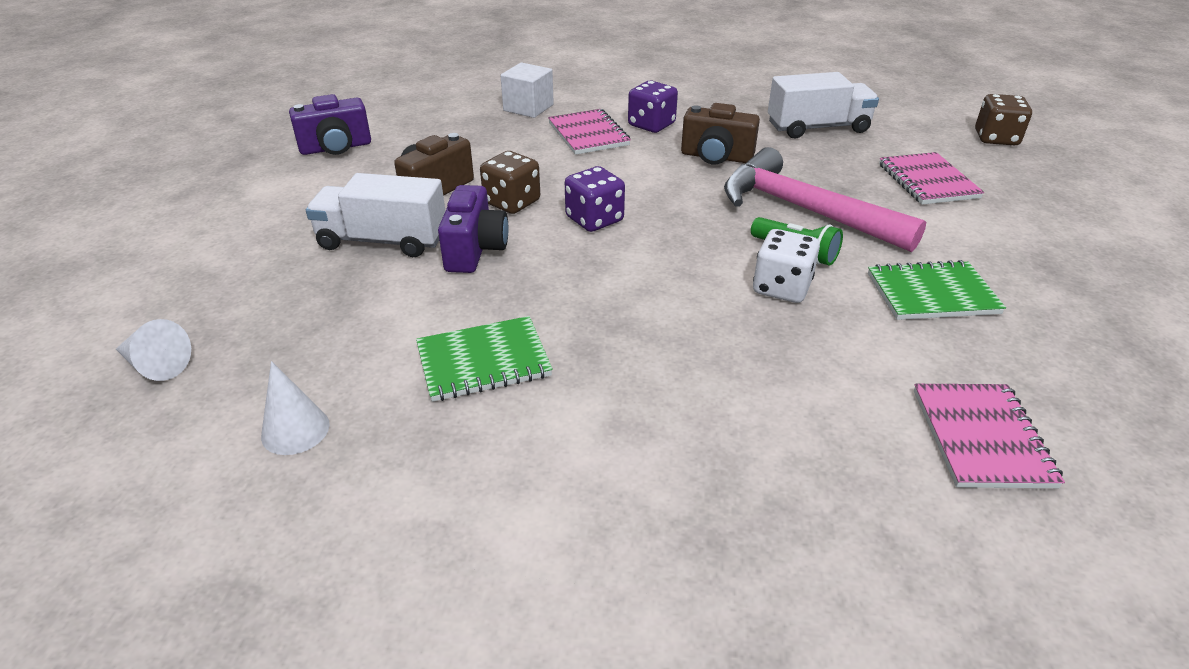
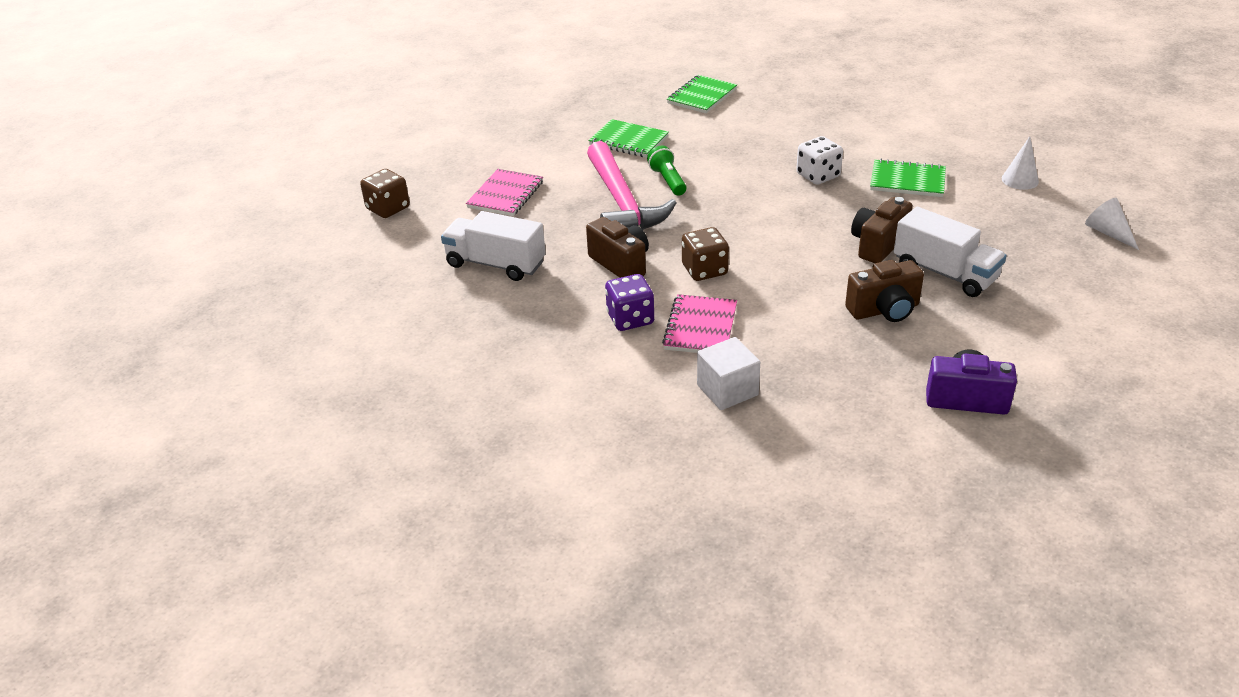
camera: 145 degrees left, 0 degrees up
(475, 250) = (878, 245): purple camera -> brown camera
(512, 202) = (826, 275): brown dice -> brown dice (704, 270)
(594, 219) = (774, 241): purple dice -> none
(781, 287) = (704, 166): white dice -> white dice (818, 175)
(981, 437) = (701, 96): pink notebook -> green notebook

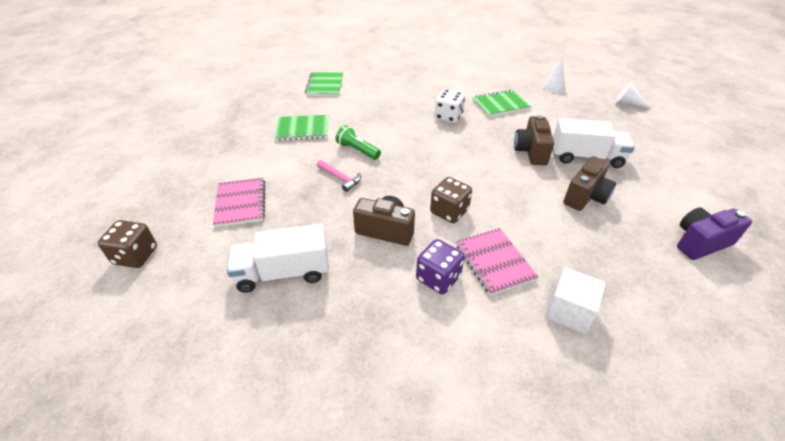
camera: 35 degrees left, 5 degrees up
(622, 202) = (340, 178): pink hammer -> pink hammer, size x0.42

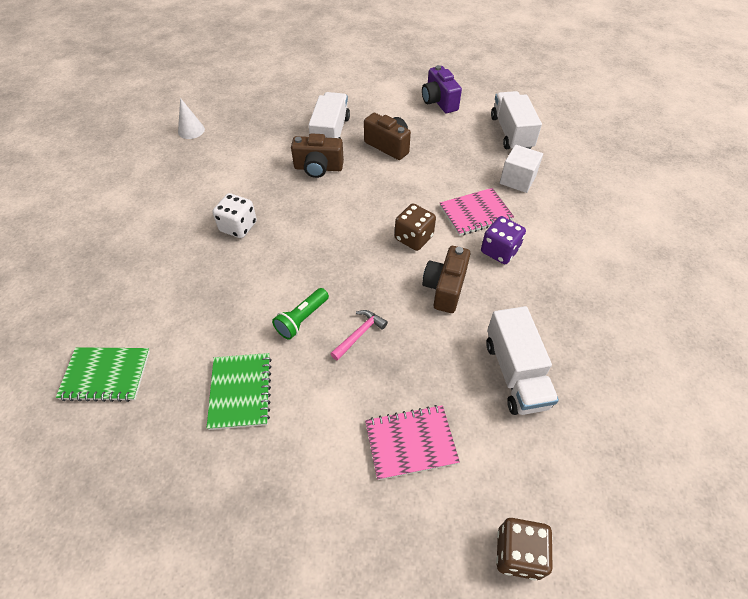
camera: 90 degrees left, 10 degrees up
(500, 105) = (220, 178): green notebook -> none
(627, 104) = (241, 88): white cone -> none
(673, 318) = (511, 133): none -> white truck

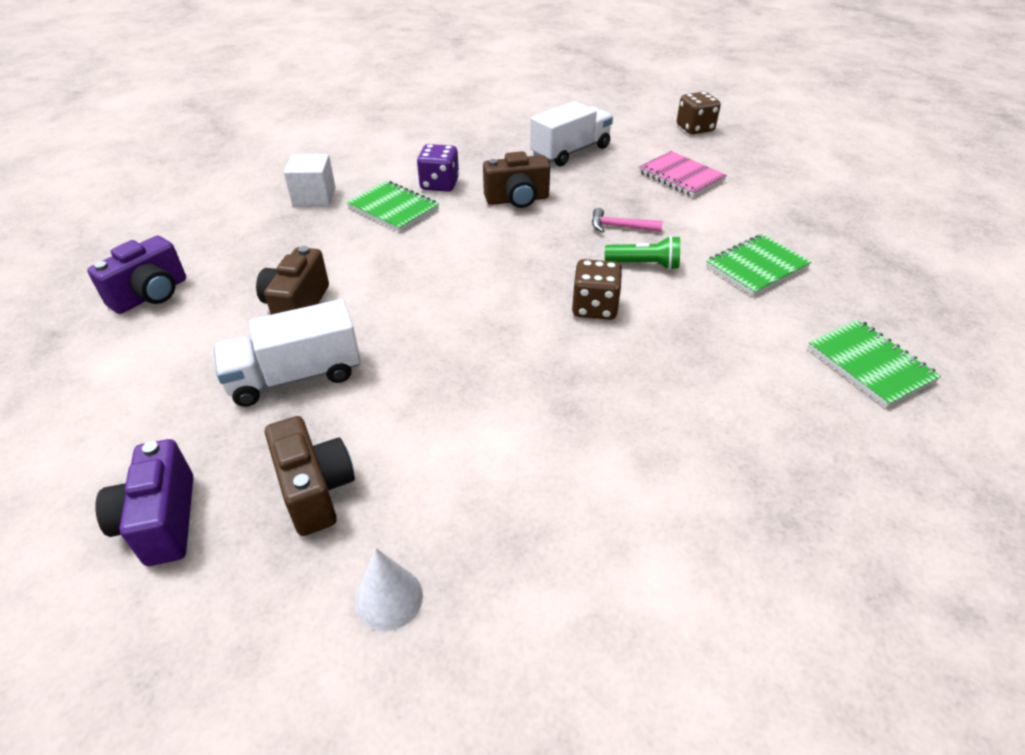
camera: 120 degrees left, 10 degrees down
(238, 226) = (574, 377): white dice -> none
(280, 89) = (161, 521): none -> purple camera
(318, 168) = (393, 354): brown camera -> brown camera (315, 490)
(413, 238) = (465, 234): brown dice -> brown dice (594, 307)
(475, 213) = (393, 208): pink notebook -> green notebook
(511, 133) = (215, 219): white truck -> none

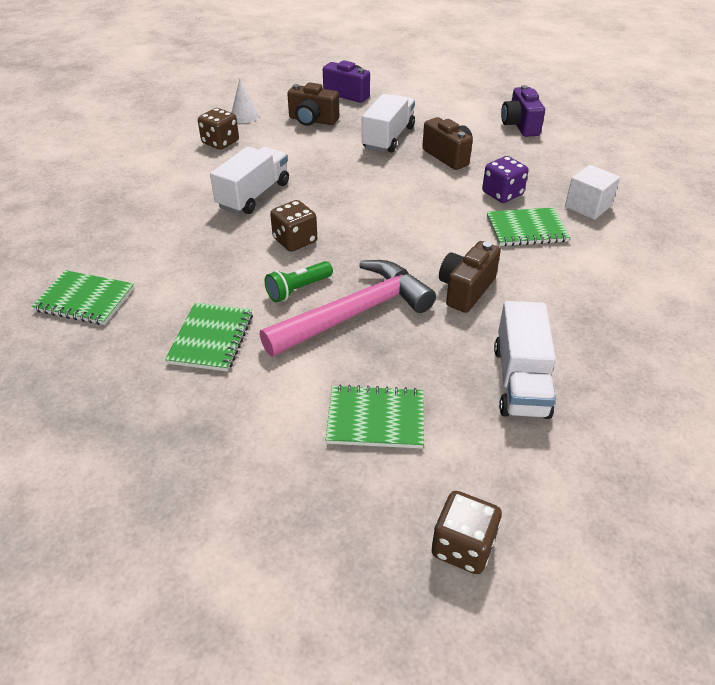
camera: 135 degrees right, 0 degrees up
(439, 184) = (542, 267): purple dice -> purple dice (502, 194)
(507, 543) = (220, 142): none -> brown dice
(573, 392) = (254, 195): none -> white truck
(620, 227) = (355, 313): pink hammer -> pink hammer, size x2.38
(681, 176) = (375, 419): pink notebook -> green notebook

